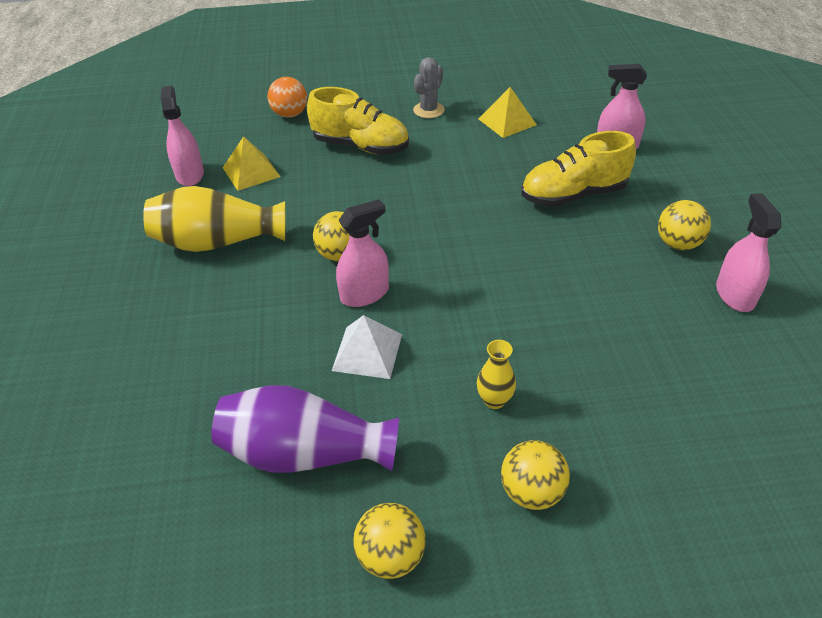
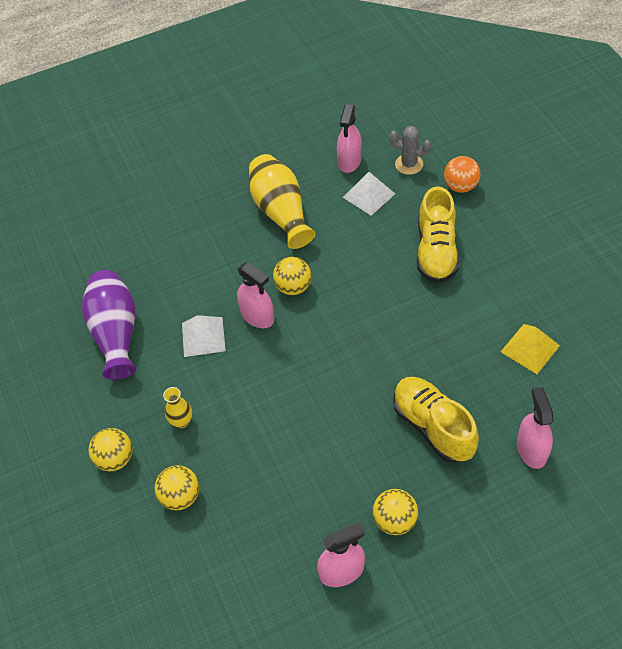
camera: 75 degrees right, 10 degrees up
(190, 175) = (349, 161): pink spray bottle -> pink spray bottle turned 135 degrees clockwise
(251, 172) = (369, 195): yellow pyramid -> white pyramid
(391, 556) = (59, 398): yellow ball -> yellow ball (180, 496)
(428, 110) = (518, 281): grey cactus -> grey cactus (409, 164)

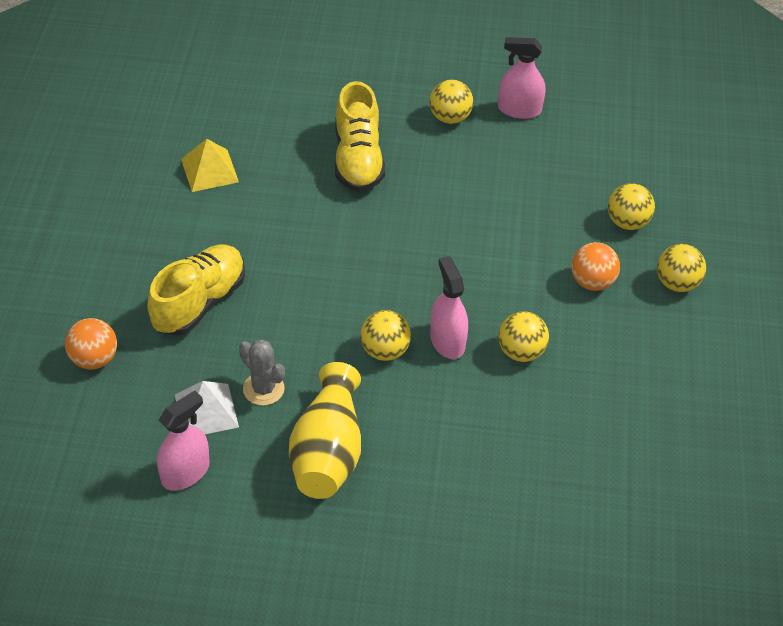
camera: 155 degrees left, 5 degrees down
(116, 333) = (619, 409): purple vase -> none
(181, 421) = (592, 282): yellow vase -> orange ball
(203, 336) = (521, 352): white pyramid -> yellow ball
(409, 164) = (120, 423): grey cactus -> grey cactus (263, 389)
(531, 449) = (293, 105): pink spray bottle -> none

